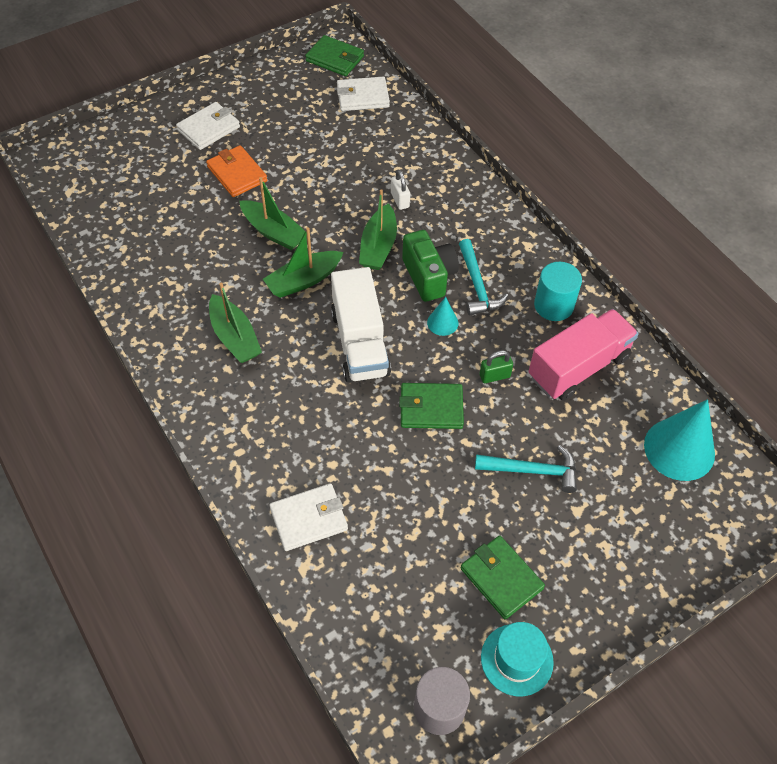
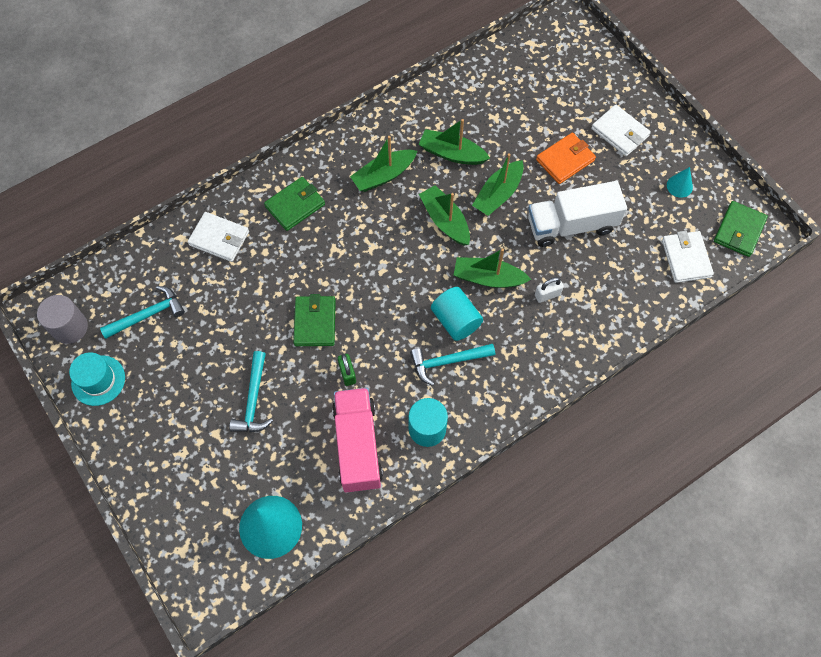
camera: 90 degrees right, 10 degrees up
(213, 270) = (452, 153): none -> green boat
(309, 519) = (219, 238): white wallet -> white wallet turned 45 degrees counterclockwise
(360, 343) = (380, 267): white truck -> white truck (571, 225)
(420, 602) = (147, 315): none -> turquoise hammer
(429, 276) = (456, 320): green camera -> turquoise cylinder
(442, 322) = (404, 332): turquoise cone -> turquoise cone (679, 186)
(501, 578) = (161, 372): green wallet -> green wallet (295, 205)
(578, 367) = (357, 446): pink truck -> pink truck turned 150 degrees counterclockwise

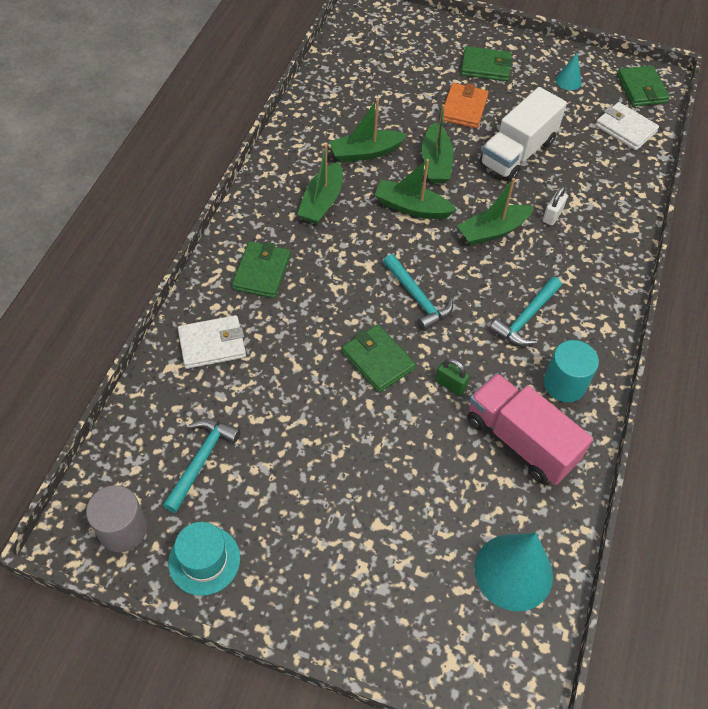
camera: 40 degrees left, 10 degrees down
(253, 399) = (385, 467): turquoise hammer -> turquoise hammer (417, 298)
(456, 320) = (500, 281): turquoise cylinder -> none
(620, 132) = (485, 67): white wallet -> green wallet

